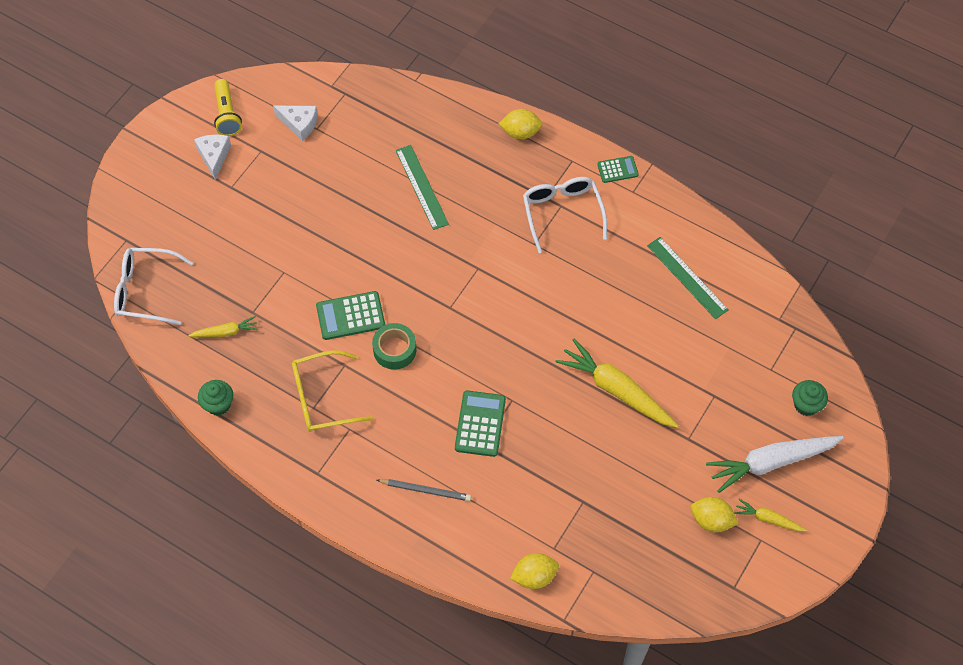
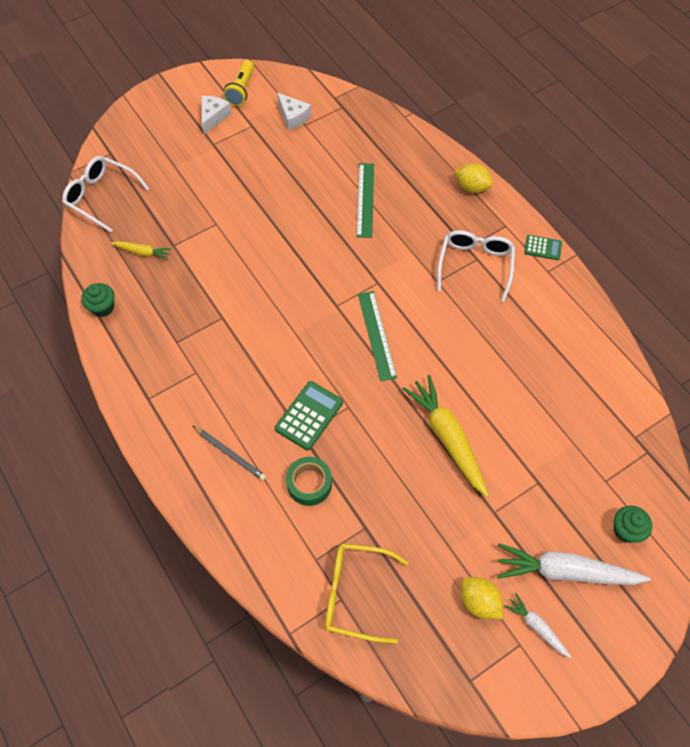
camera: 25 degrees right, 0 degrees up
(322, 398) = (188, 337): yellow glasses -> yellow glasses (355, 594)
(350, 316) = (249, 279): green calculator -> none
(394, 350) = (270, 322): green tape -> green tape (309, 484)
(534, 576) = (284, 578): yellow lemon -> none
(687, 277) = (563, 364): green ruler -> green ruler (377, 335)
(768, 519) = (536, 627): yellow carrot -> white carrot

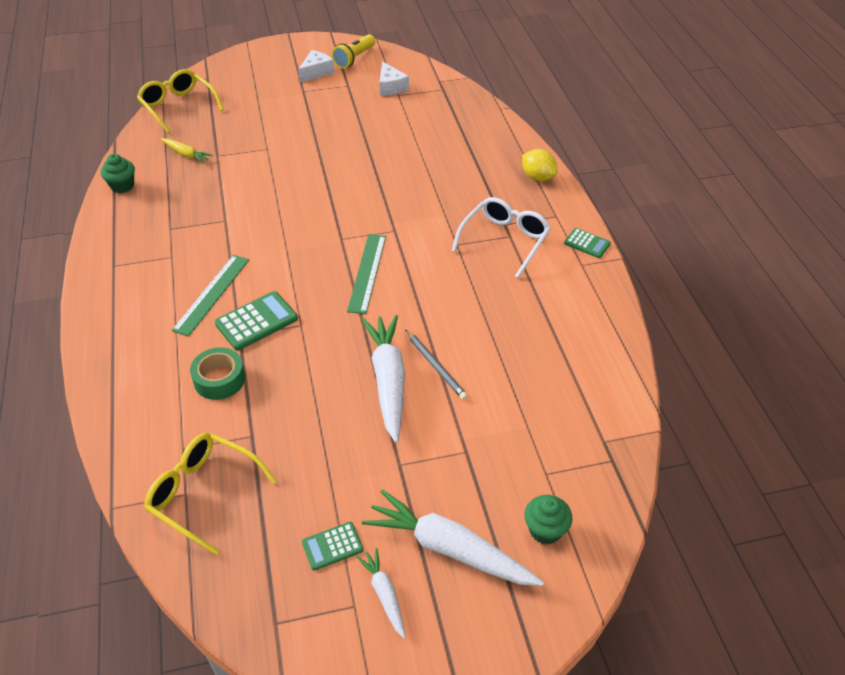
camera: 20 degrees right, 15 degrees down
(101, 196) = (178, 106): white glasses -> yellow glasses
(230, 454) = (159, 331): grey pencil -> grey pencil (435, 366)
(365, 199) = (422, 162): green ruler -> green ruler (211, 294)
(447, 438) = (388, 381): yellow carrot -> white carrot
(479, 602) = (332, 546): yellow lemon -> green calculator

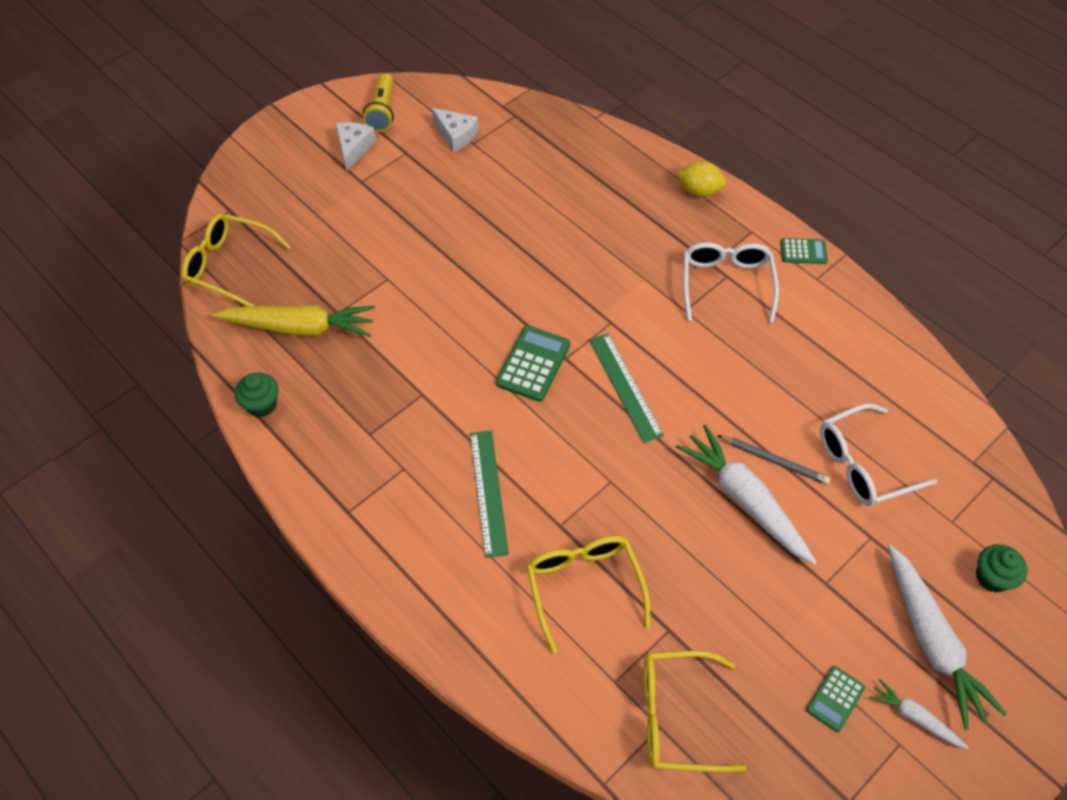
camera: 30 degrees left, 10 degrees up
(186, 154) = (299, 327): yellow carrot -> yellow carrot, size x1.96
(219, 379) = (584, 586): green tape -> yellow glasses
(256, 321) = (563, 500): green calculator -> green calculator (533, 364)
(449, 549) = (932, 641): white carrot -> white carrot turned 105 degrees counterclockwise
(505, 400) = (863, 464): none -> white glasses

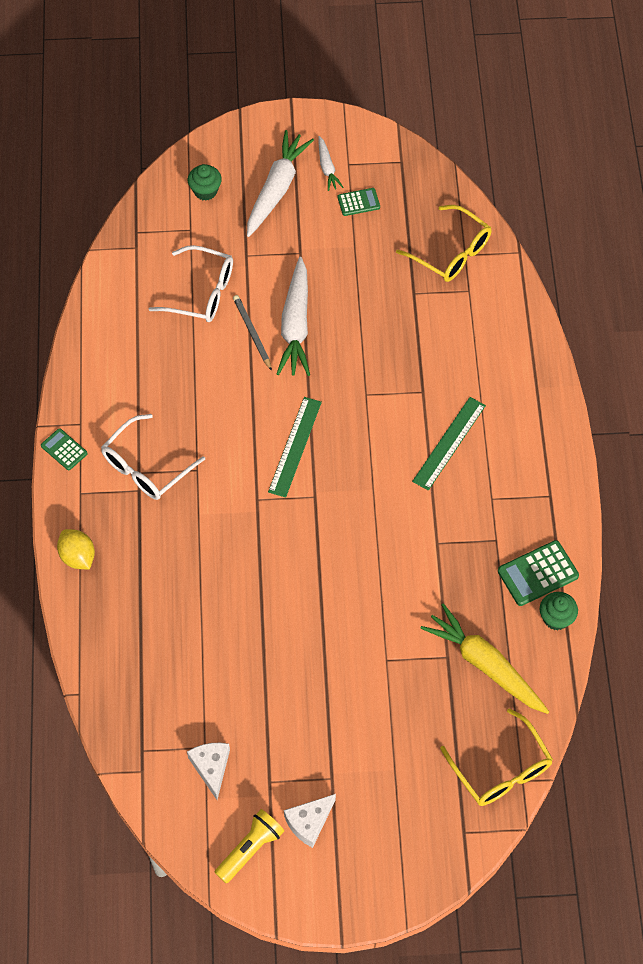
camera: 140 degrees left, 5 degrees up
(533, 364) = (341, 508): green calculator -> green calculator (538, 573)
(584, 586) = (440, 348): yellow glasses -> none

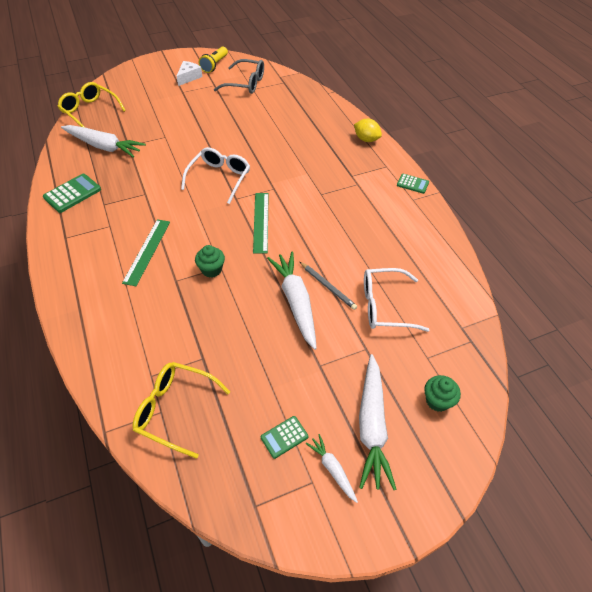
camera: 160 degrees right, 10 degrees down
(146, 467) = (354, 187): white glasses -> white glasses (219, 178)
(211, 768) = (246, 83): white cheese -> grey glasses
(485, 665) = (104, 146): yellow carrot -> white carrot
(556, 618) = (59, 175): green cupcake -> green cupcake (211, 270)

